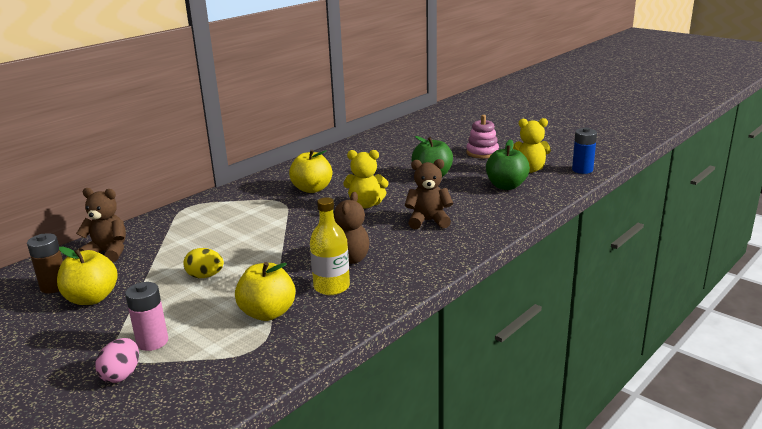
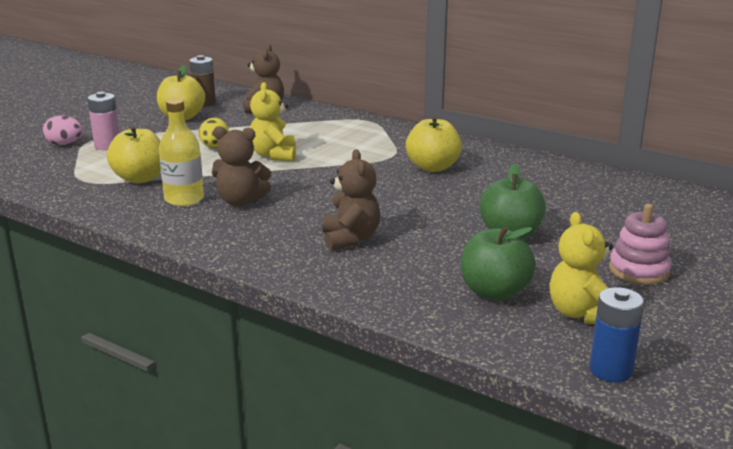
camera: 80 degrees right, 0 degrees up
(366, 204) = (394, 199): yellow teddy bear -> yellow teddy bear (274, 155)

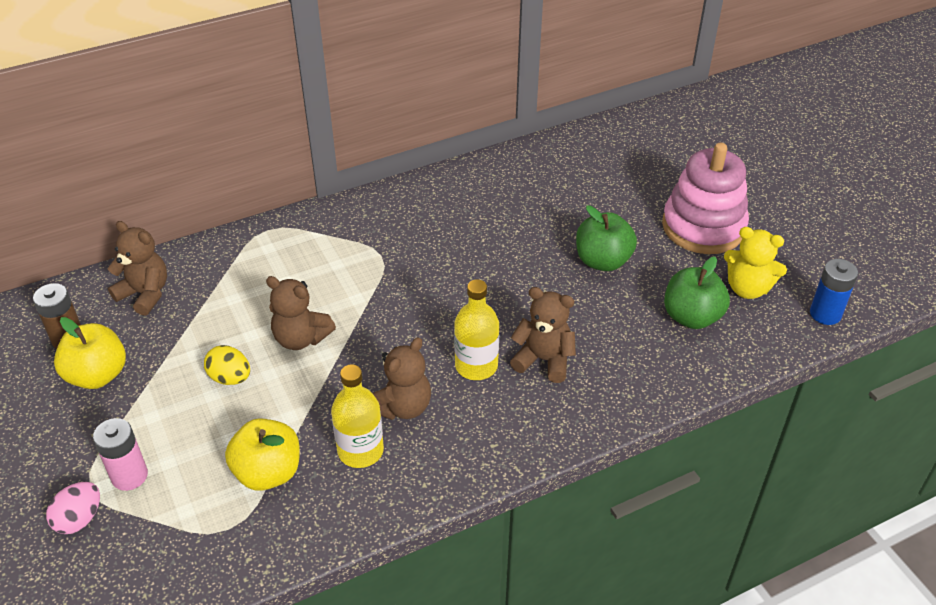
camera: 60 degrees left, 20 degrees up
(274, 155) = (301, 338): yellow teddy bear -> brown teddy bear
(313, 215) = (476, 366): none -> yellow bottle
(432, 167) = (431, 241): yellow apple -> none
(639, 270) = (703, 227): pink stacking toy -> pink stacking toy, size x1.71

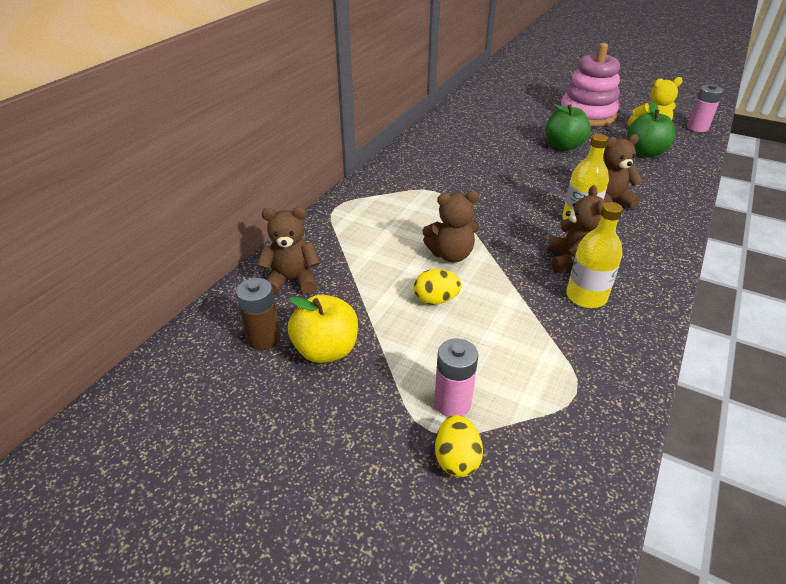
camera: 35 degrees left, 5 degrees down
(79, 519) = (456, 459): pink egg -> yellow egg
(268, 472) = (549, 342): yellow apple -> none
(825, 314) = (697, 128): blue battery -> pink battery

